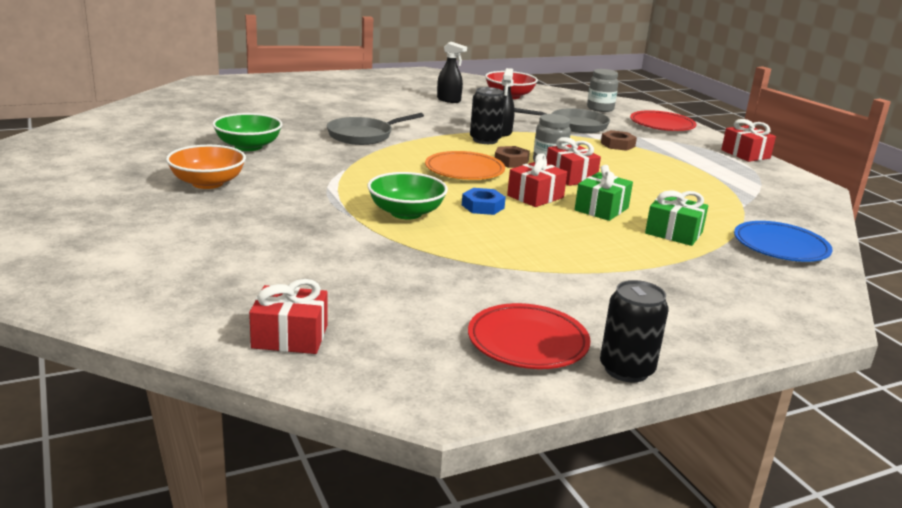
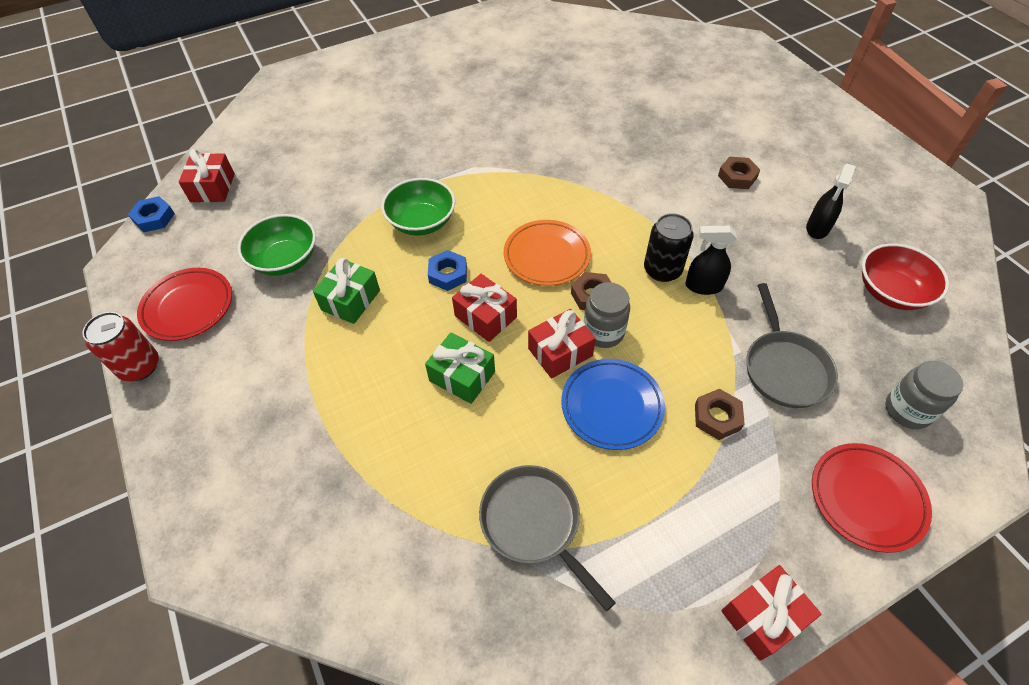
camera: 90 degrees right, 30 degrees up
(207, 183) = (461, 104): orange bowl -> none
(248, 146) = (557, 106): green bowl -> green bowl (285, 260)
(343, 384) = (154, 218): none -> blue nut
(363, 135) = (626, 171): grey pan -> grey pan (534, 523)
(386, 108) = (737, 177): none -> brown nut
(626, 369) = (140, 366): black can -> red can
(673, 233) = (404, 442): green gift -> green gift (350, 300)
(780, 247) = (376, 562): blue plate -> blue plate (612, 406)

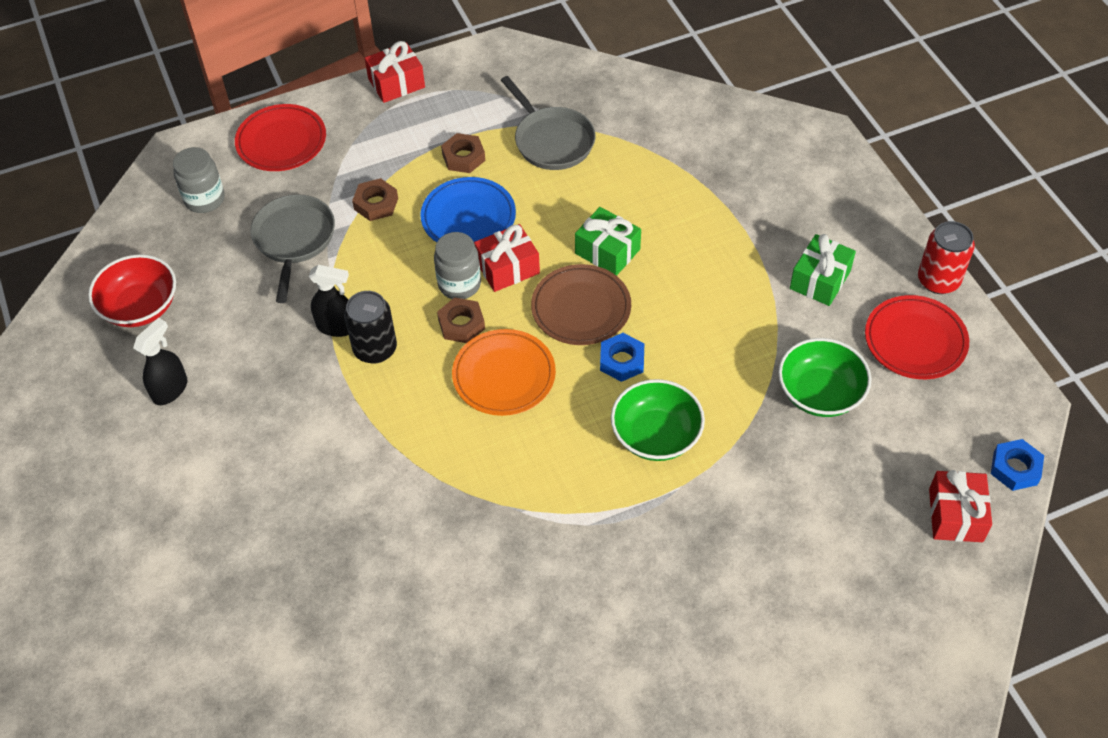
camera: 175 degrees left, 0 degrees up
(350, 300) = (731, 337): green gift -> green gift (820, 280)
(485, 316) = (581, 308): red gift -> brown plate
(737, 177) = (228, 476): brown nut -> brown nut (463, 157)

